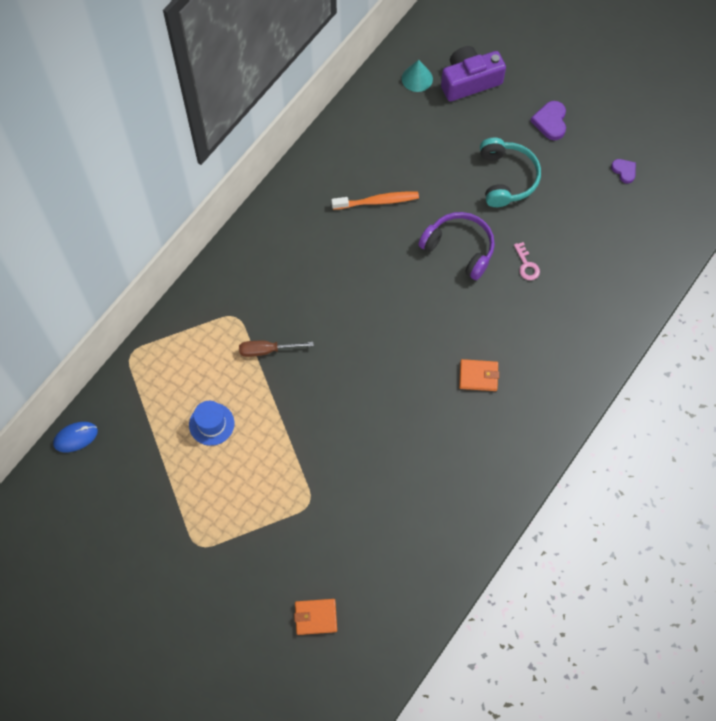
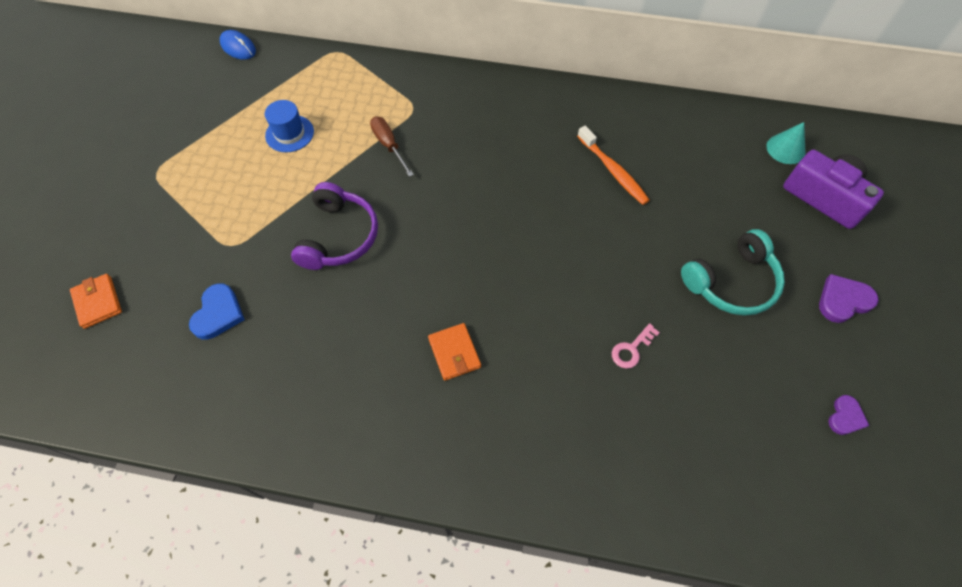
camera: 65 degrees right, 5 degrees down
(370, 528) = (218, 313): none -> blue heart
(459, 248) = (607, 269): purple headphones -> purple headphones (339, 236)

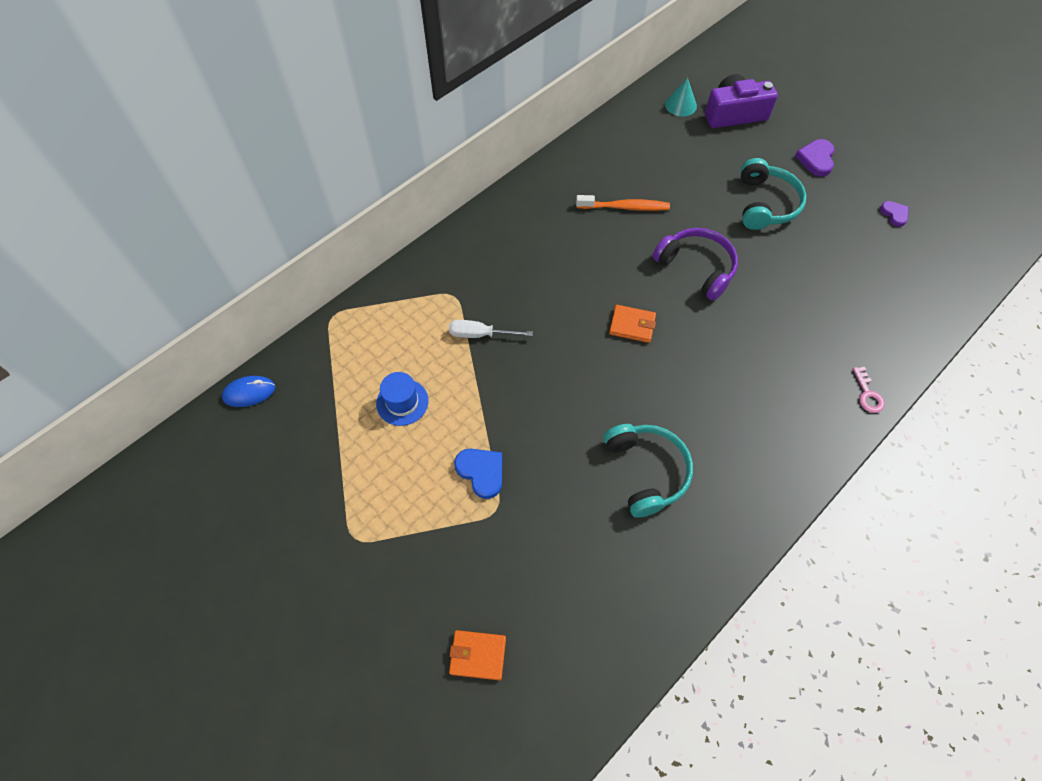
camera: 55 degrees left, 0 degrees up
(218, 313) = (564, 553): blue heart -> blue heart (481, 472)
(336, 335) = (646, 471): none -> turquoise headphones
(339, 236) = (549, 420): purple headphones -> purple headphones (696, 268)
(389, 145) = (480, 334): brown screwdriver -> white screwdriver
(454, 353) = (715, 398): orange wallet -> orange wallet (632, 325)
(631, 349) = (780, 290): pink key -> pink key (867, 394)

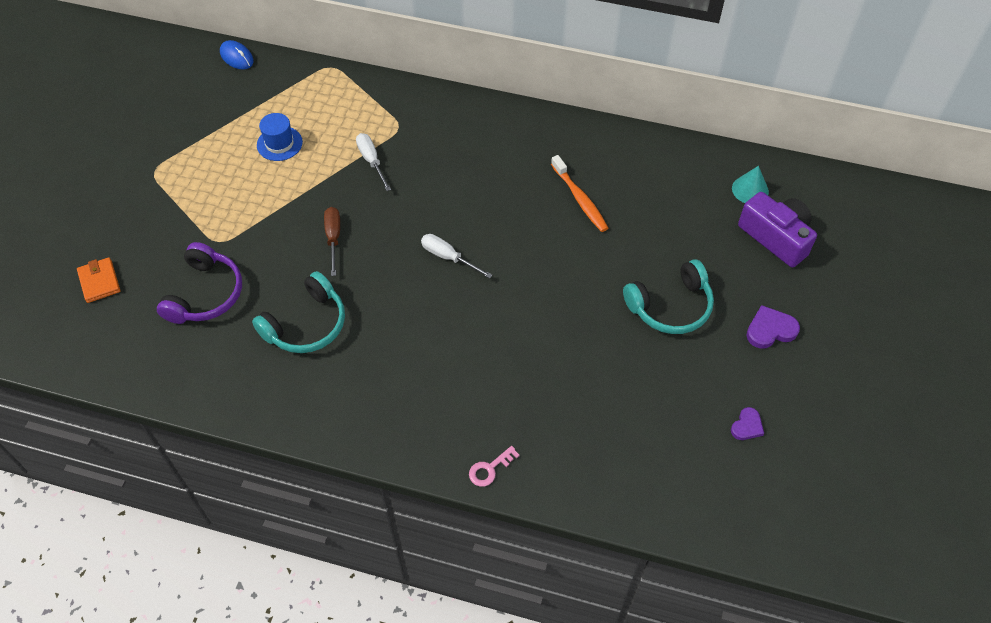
camera: 60 degrees right, 5 degrees down
(481, 472) = (246, 218): blue heart -> none
(555, 405) = (333, 238): none -> brown screwdriver
(632, 325) = (448, 257): orange wallet -> white screwdriver
(696, 268) = (547, 280): purple headphones -> purple headphones (205, 294)

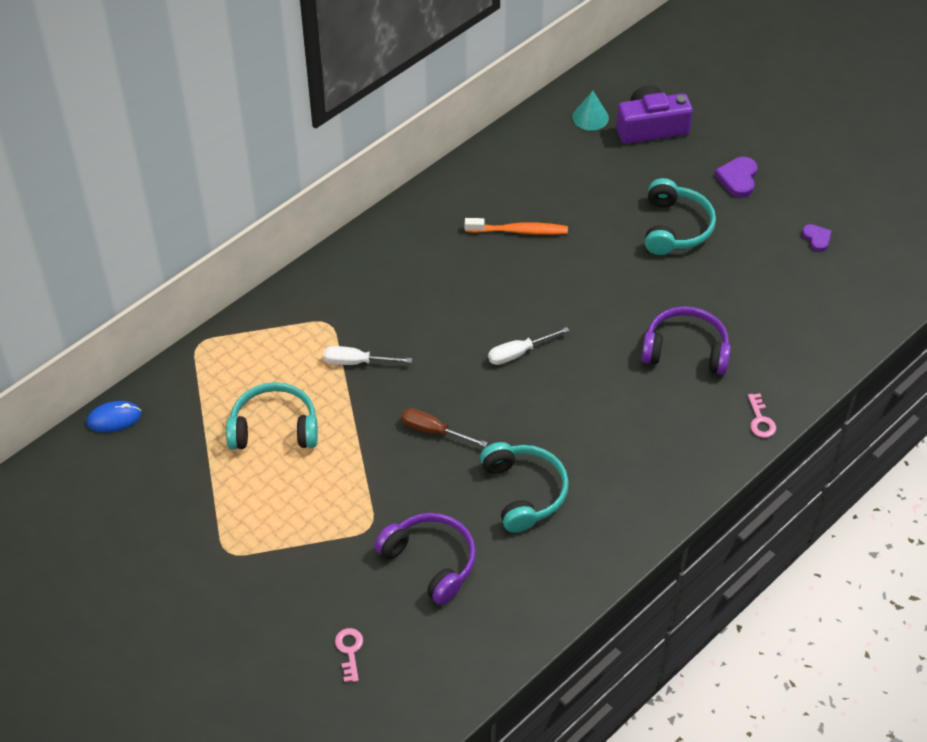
camera: 60 degrees left, 5 degrees down
(99, 282) = (349, 650): orange wallet -> pink key
(279, 143) = (274, 428): blue hat -> turquoise headphones
(532, 375) = (685, 350): none -> purple headphones

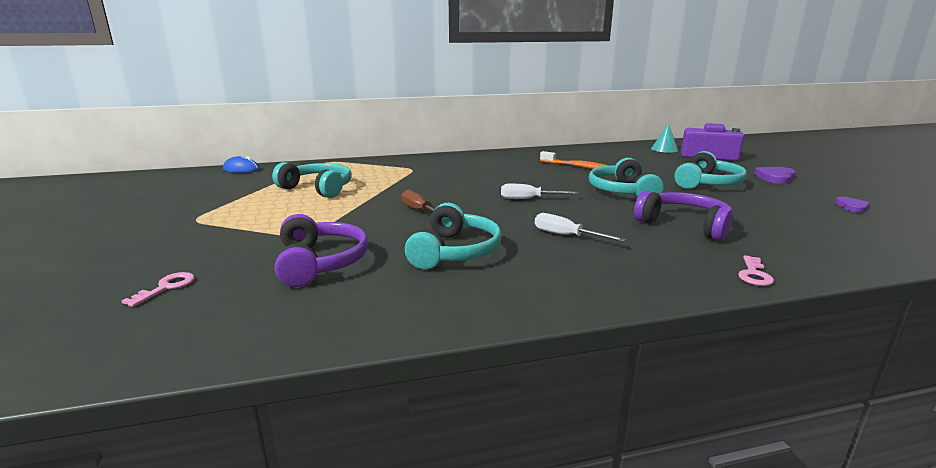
camera: 30 degrees right, 30 degrees down
(357, 362) = (408, 181): white screwdriver -> white screwdriver (566, 236)
(600, 290) = (622, 191): none -> turquoise headphones

